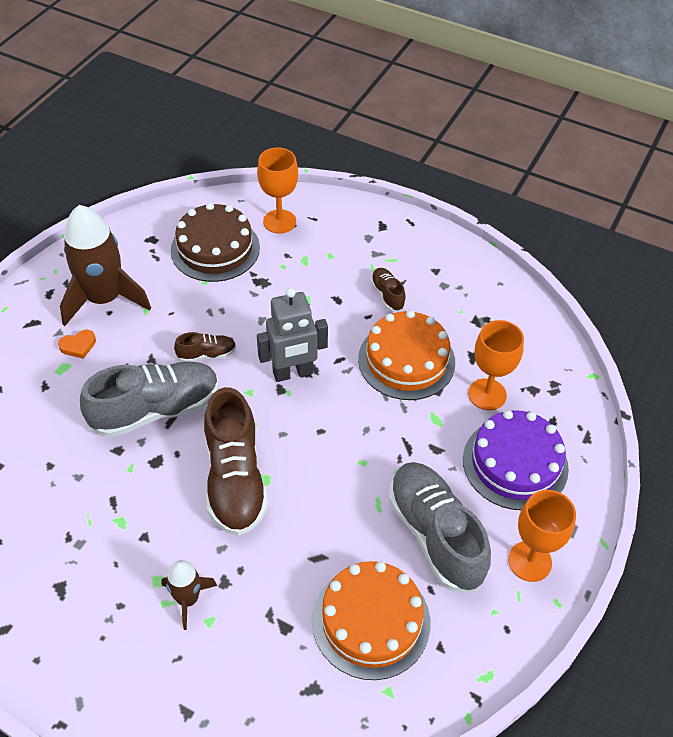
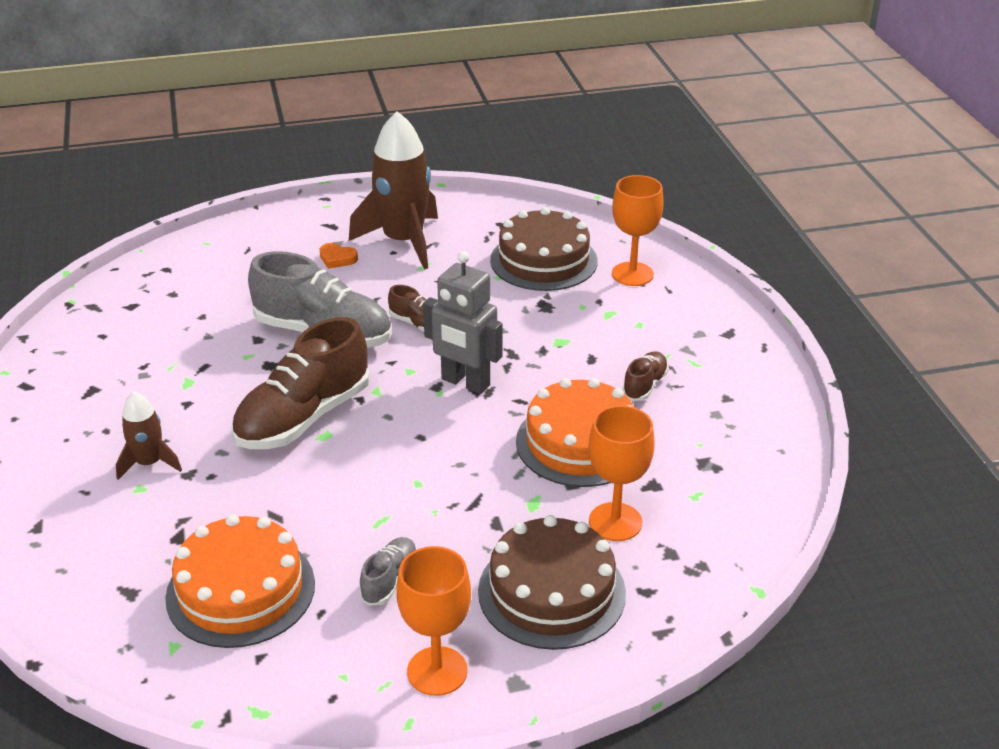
camera: 50 degrees right, 15 degrees down
(435, 534) = (390, 580): grey shoe -> grey shoe, size x0.47
(515, 463) = (551, 592): purple cake -> brown cake

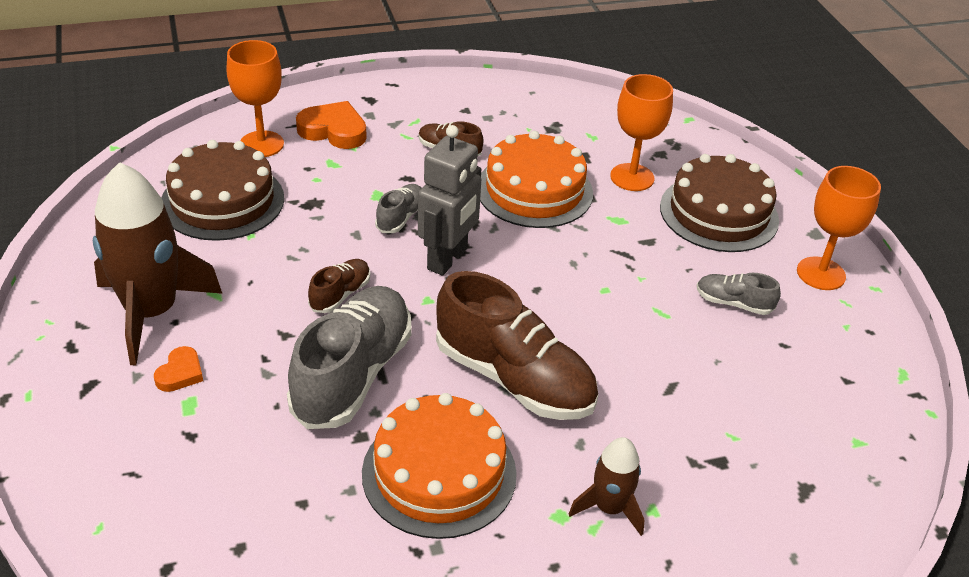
camera: 95 degrees left, 5 degrees up
(241, 590) = (776, 402): orange cake -> orange cake (439, 473)
(527, 355) = (401, 217): none -> grey shoe
(664, 312) = (333, 130): none -> orange heart

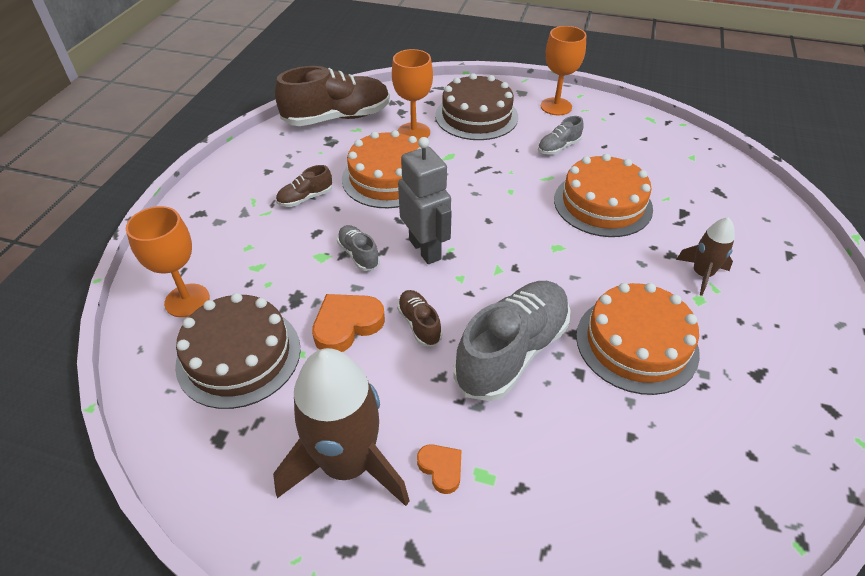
camera: 55 degrees left, 5 degrees up
(333, 130) = (216, 249): orange heart -> orange heart (347, 325)
(353, 374) = (512, 352): grey shoe -> grey shoe turned 75 degrees clockwise
(514, 379) = (567, 268): brown shoe -> brown shoe (337, 118)
(659, 377) = (602, 204): none -> orange cake

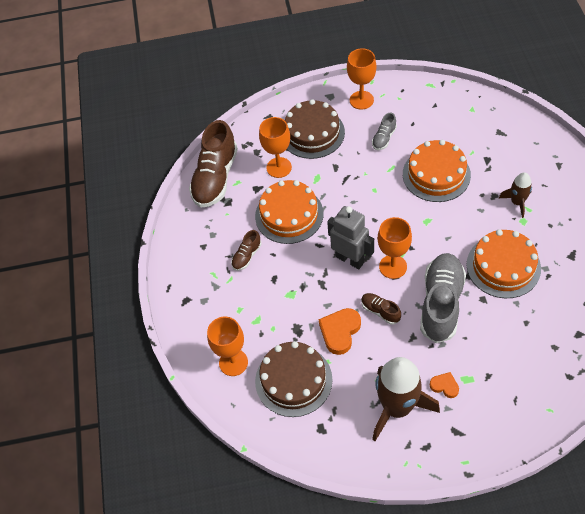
camera: 20 degrees left, 10 degrees up
(337, 118) = (215, 178): brown shoe -> brown shoe turned 150 degrees clockwise
(358, 255) = (312, 282): grey shoe -> none
(475, 279) = (393, 266): none -> orange goblet

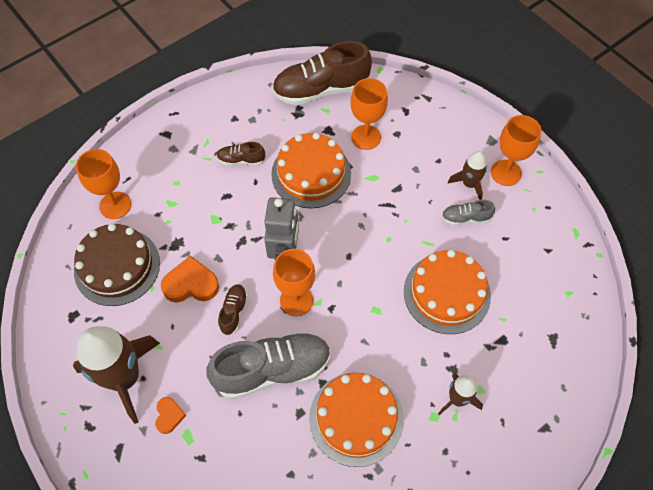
camera: 55 degrees right, 5 degrees up
(312, 133) = (429, 147): brown cake -> none
(357, 124) = (469, 184): none -> brown rocket

